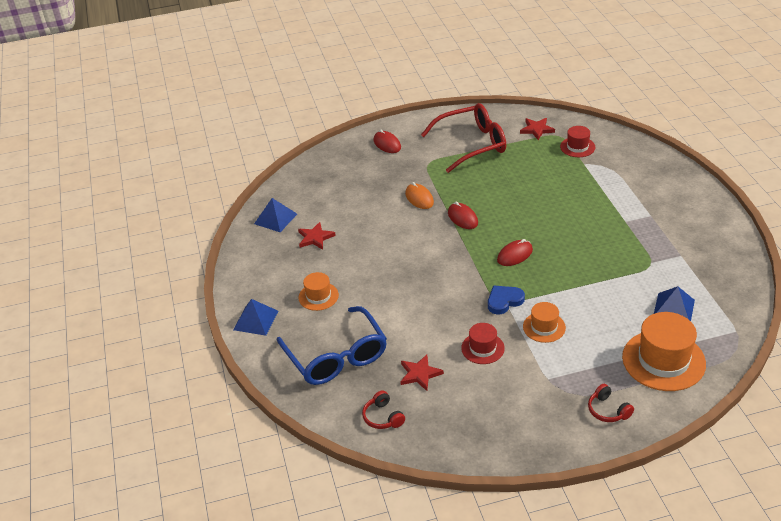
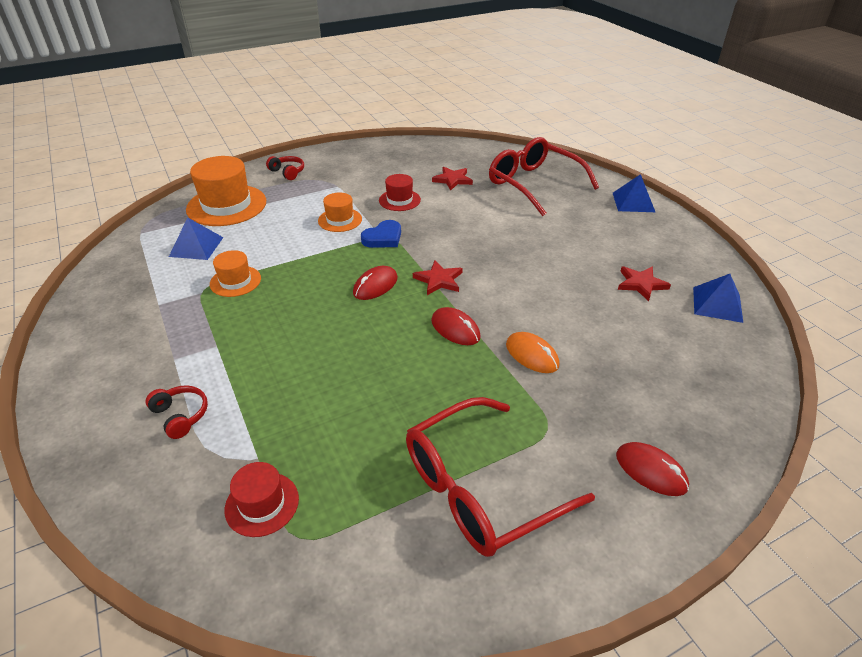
camera: 165 degrees right, 0 degrees up
(318, 296) = (586, 225): orange hat -> orange hat (235, 281)
(336, 356) = (534, 185): blue glasses -> red glasses
(383, 417) = (472, 155): red headphones -> red headphones (181, 415)
(537, 129) = (346, 554): red star -> red star (439, 280)

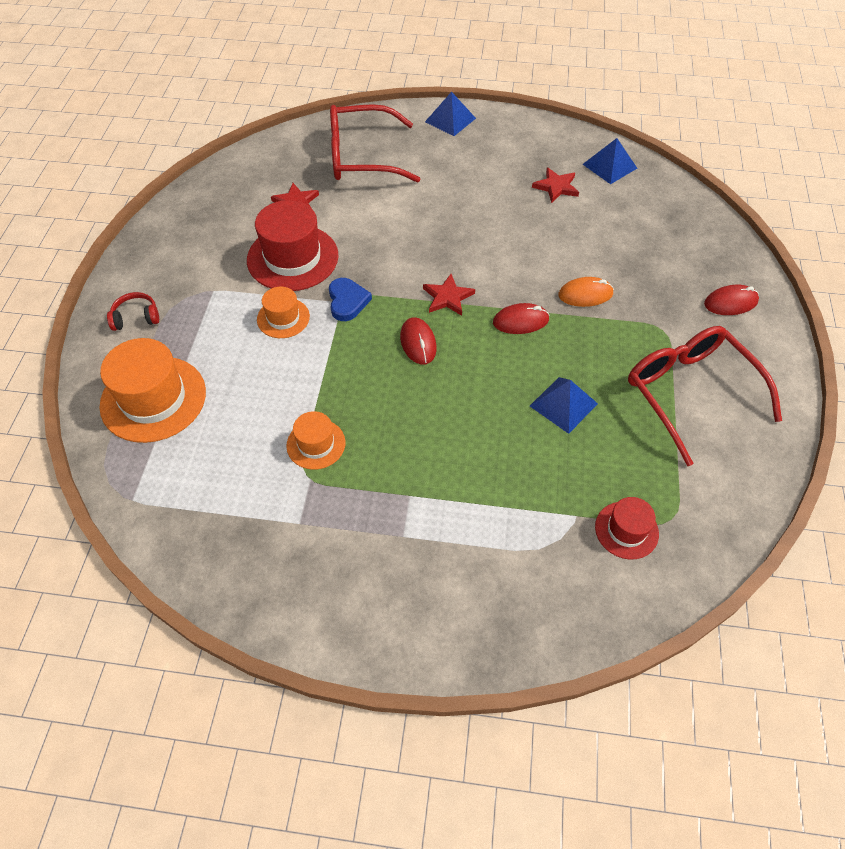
camera: 55 degrees left, 15 degrees up
(181, 415) = (488, 554): red headphones -> none
(196, 246) = (216, 455): blue pyramid -> blue pyramid (563, 404)
(399, 200) = (292, 258): red hat -> red hat, size x1.84
(482, 487) = (691, 394): red glasses -> red glasses turned 150 degrees clockwise

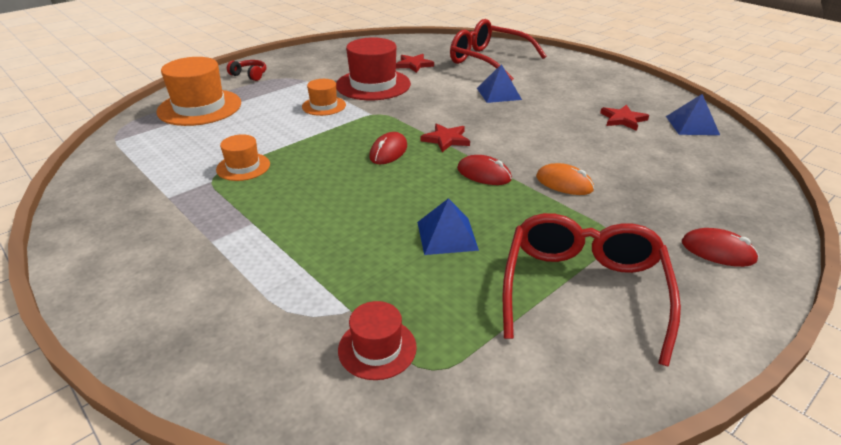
camera: 40 degrees right, 20 degrees down
(347, 301) = (374, 114): blue heart -> none
(450, 120) = (580, 64): blue pyramid -> blue pyramid (498, 93)

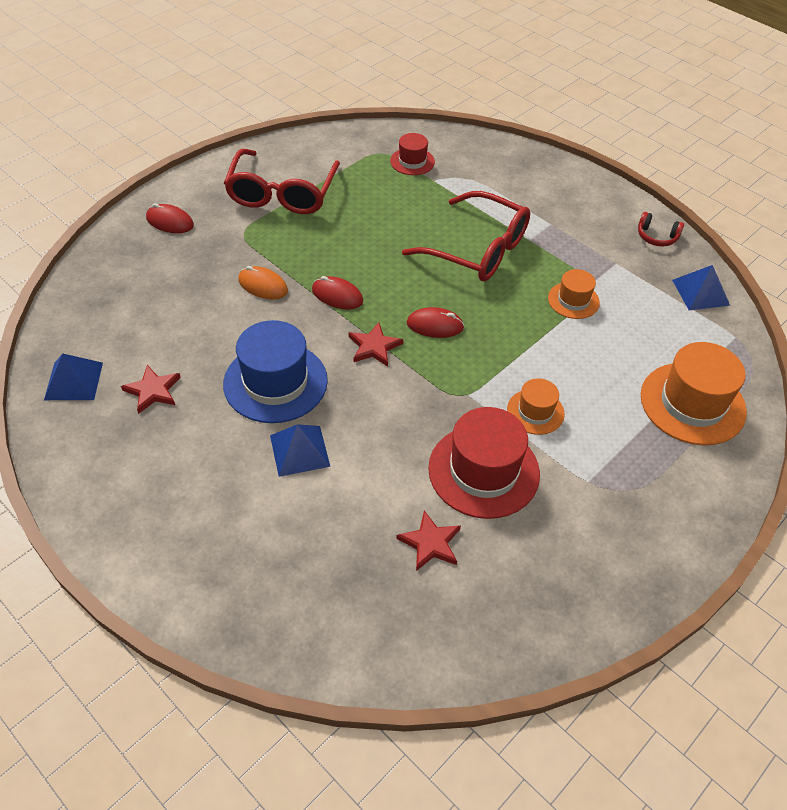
camera: 175 degrees right, 15 degrees up
(250, 75) = (682, 496): red headphones -> red headphones (656, 237)
(388, 151) = (435, 325): red mouse -> red mouse turned 75 degrees clockwise
(447, 235) = (373, 231): blue pyramid -> blue pyramid (701, 292)
(489, 61) = (299, 564): red glasses -> red glasses (476, 249)
(526, 122) = (275, 382): none -> blue hat

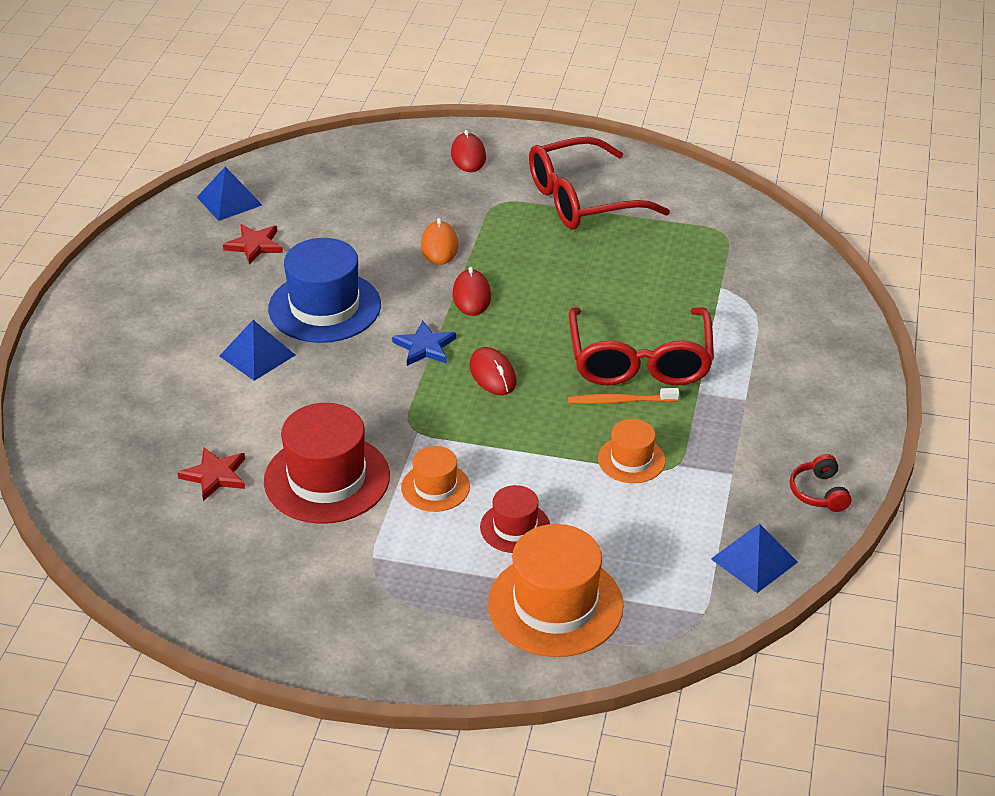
camera: 60 degrees right, 10 degrees down
(374, 347) = (425, 347): red star -> blue star
(412, 161) = (735, 260): red hat -> red hat (515, 527)
(511, 278) = (619, 401): none -> orange toothbrush

